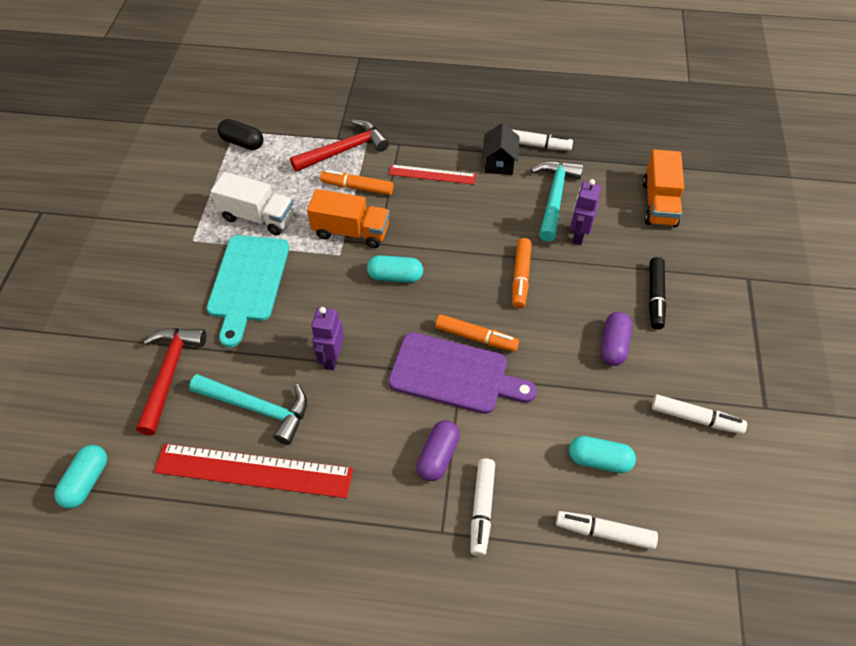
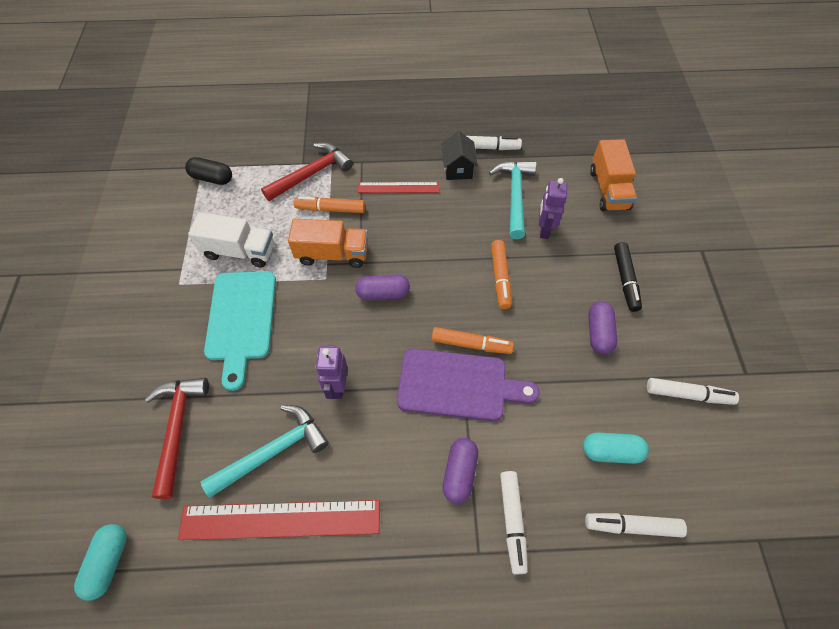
camera: 10 degrees left, 5 degrees up
(257, 408) = (273, 451): turquoise hammer -> turquoise hammer turned 45 degrees counterclockwise
(395, 276) = (383, 293): turquoise capsule -> purple capsule

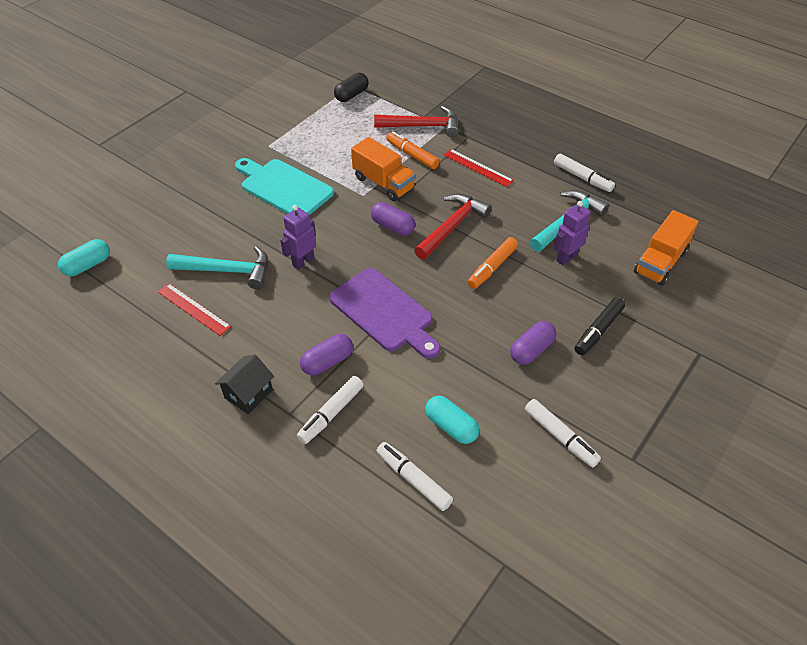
camera: 40 degrees right, 10 degrees down
(178, 428) = (188, 223): red hammer -> red hammer (452, 227)
(212, 178) = (351, 95): black capsule -> black capsule turned 75 degrees clockwise
(239, 251) = (324, 147): white truck -> none
(241, 320) = (284, 187): turquoise cutting board -> turquoise cutting board turned 90 degrees clockwise
(280, 520) = (193, 309): red ruler -> red ruler, size x0.57
(458, 169) = (540, 179): black house -> black house (248, 394)
(471, 344) = (421, 295): orange marker -> none

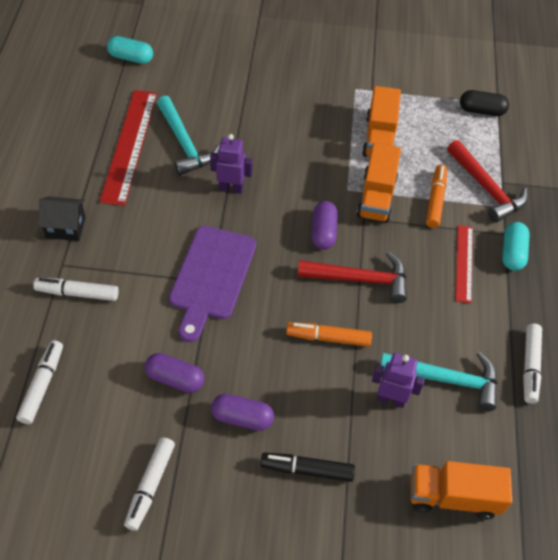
camera: 55 degrees right, 5 degrees up
(193, 309) = (129, 145): red ruler -> red ruler, size x1.76
(284, 187) = (311, 128): turquoise cutting board -> none
(327, 362) = (130, 263): purple capsule -> purple capsule (175, 379)
(329, 155) = (379, 138): none -> orange truck
(451, 426) = (113, 389): turquoise capsule -> turquoise capsule (512, 253)

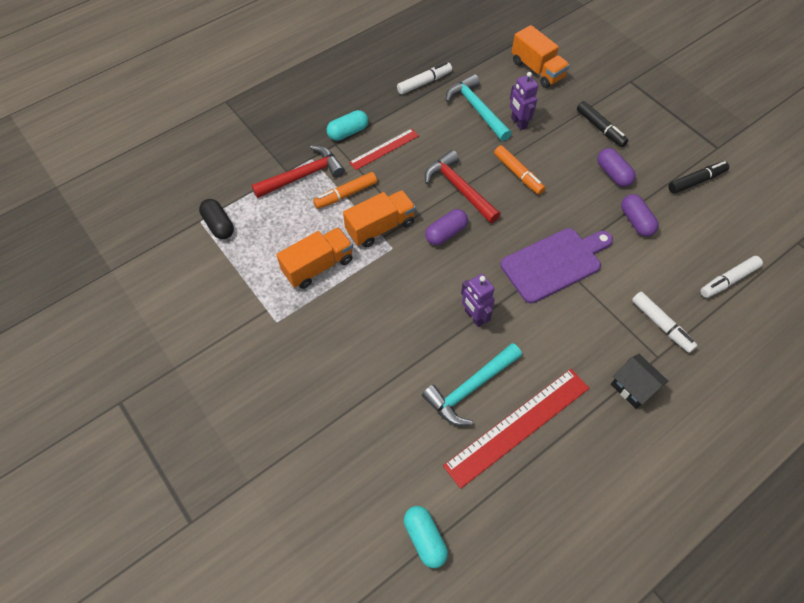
camera: 130 degrees left, 5 degrees up
(150, 486) = (696, 181): white marker -> black marker
(184, 143) = (470, 388): turquoise hammer -> turquoise hammer turned 150 degrees counterclockwise
(486, 188) = (303, 176): red hammer -> red hammer turned 45 degrees clockwise

